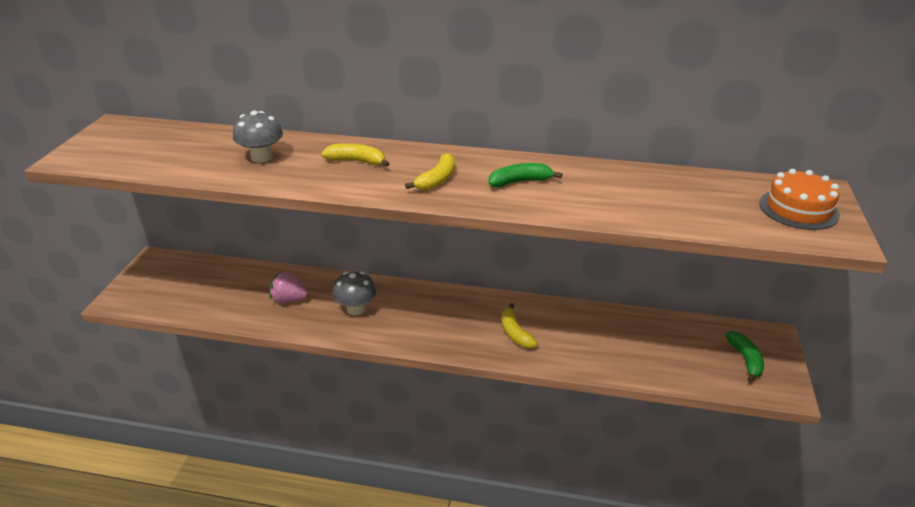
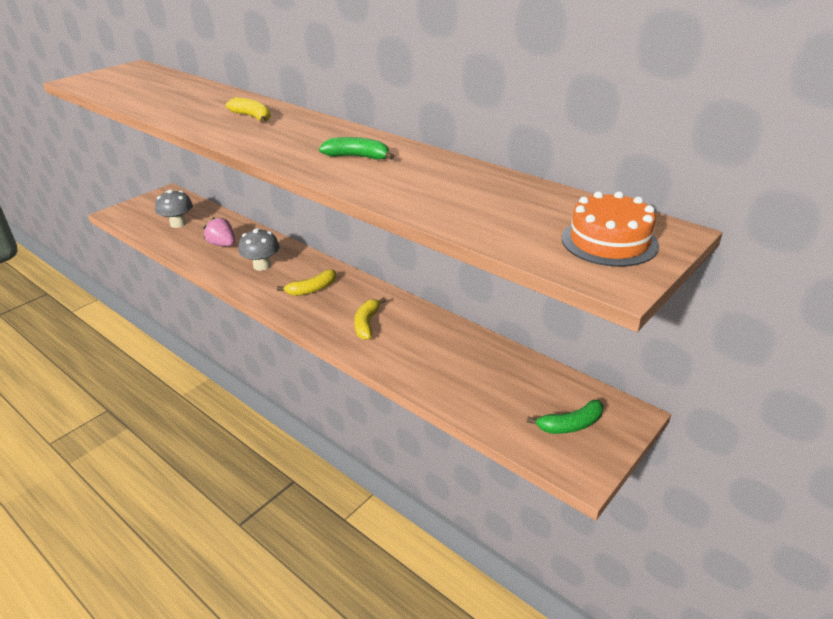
camera: 30 degrees right, 0 degrees up
(261, 157) = (191, 102): grey mushroom -> grey mushroom (178, 224)
(437, 180) = (291, 141): yellow banana -> yellow banana (312, 289)
(745, 360) = (570, 425): green banana -> green banana turned 45 degrees clockwise

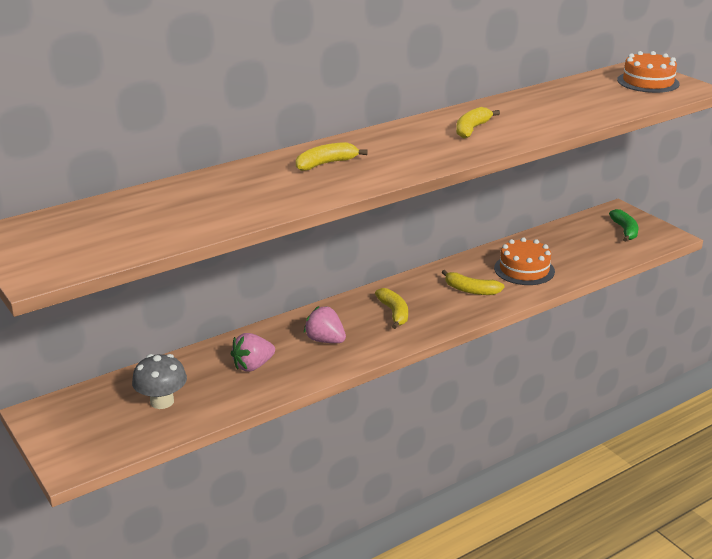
camera: 75 degrees left, 5 degrees down
(262, 266) = (325, 340): grey mushroom -> pink strawberry
(358, 157) = (472, 129): green banana -> yellow banana
(424, 352) = (524, 270): none -> orange cake

